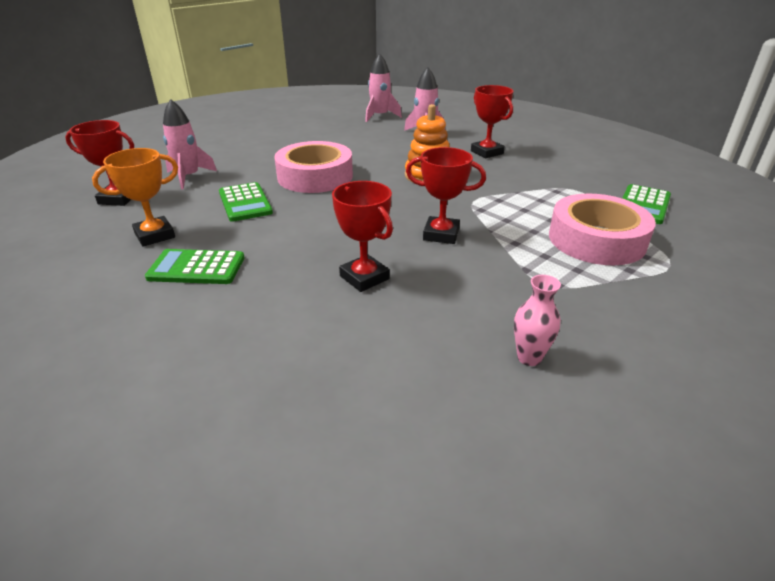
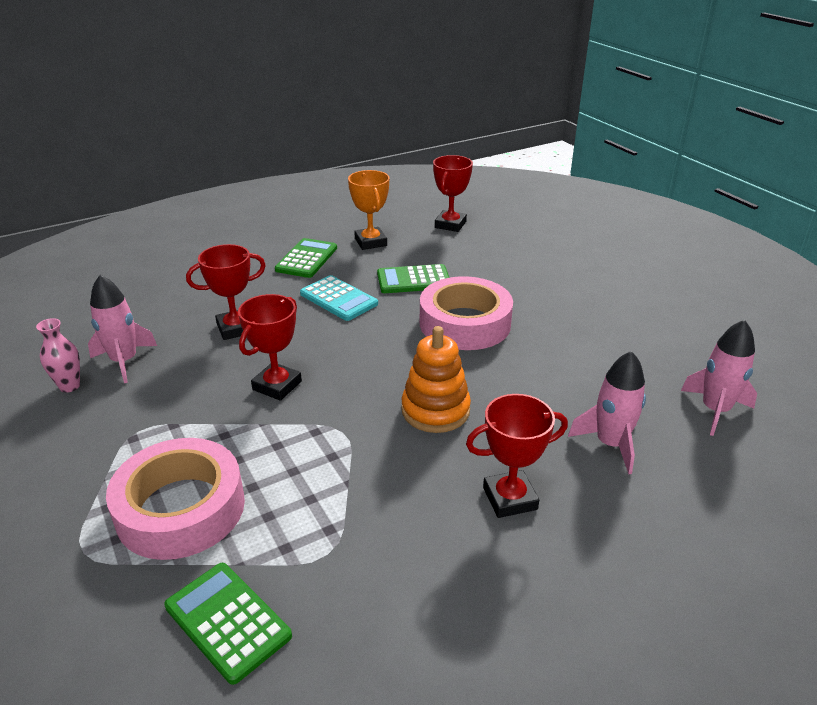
camera: 105 degrees right, 0 degrees up
(189, 177) = (489, 253): pink rocket -> pink rocket (124, 361)
(288, 232) = (338, 299): none -> turquoise calculator

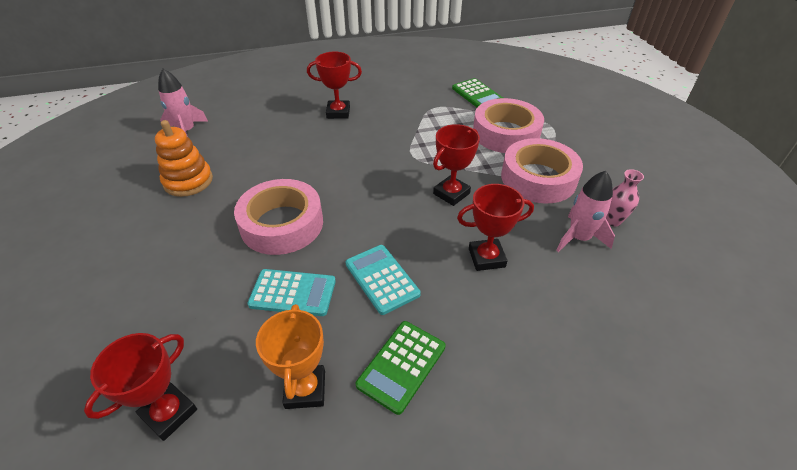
camera: 165 degrees left, 10 degrees up
(148, 428) = (538, 178): none -> pink tape
(413, 280) = (293, 293): green calculator -> turquoise calculator
(435, 410) = (349, 158): orange stacking toy -> orange stacking toy (188, 181)
(610, 444) = (265, 125): pink rocket -> none

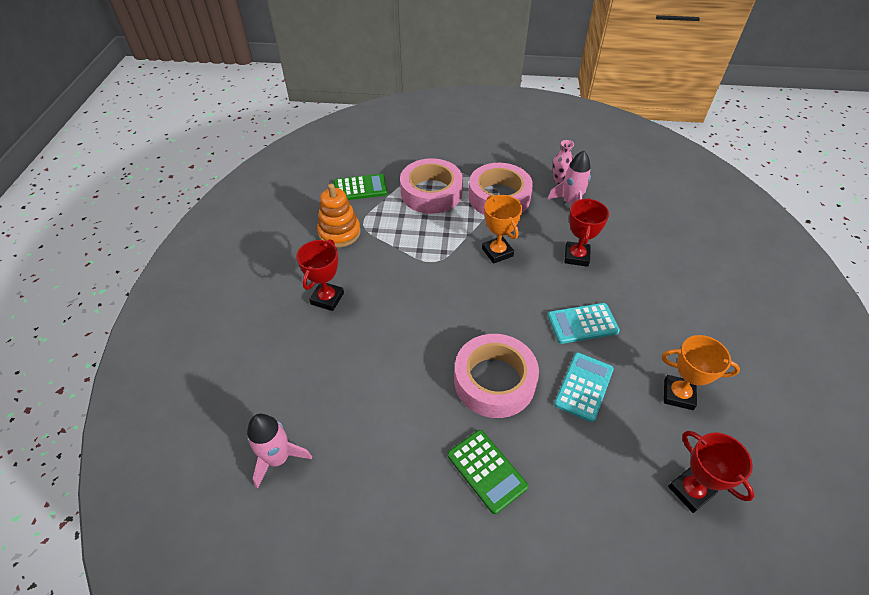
camera: 70 degrees left, 5 degrees up
(188, 181) = (389, 461): orange stacking toy -> orange stacking toy (339, 233)
(401, 366) = (665, 333): green calculator -> green calculator (486, 471)
(451, 193) = (497, 252): red trophy -> orange trophy

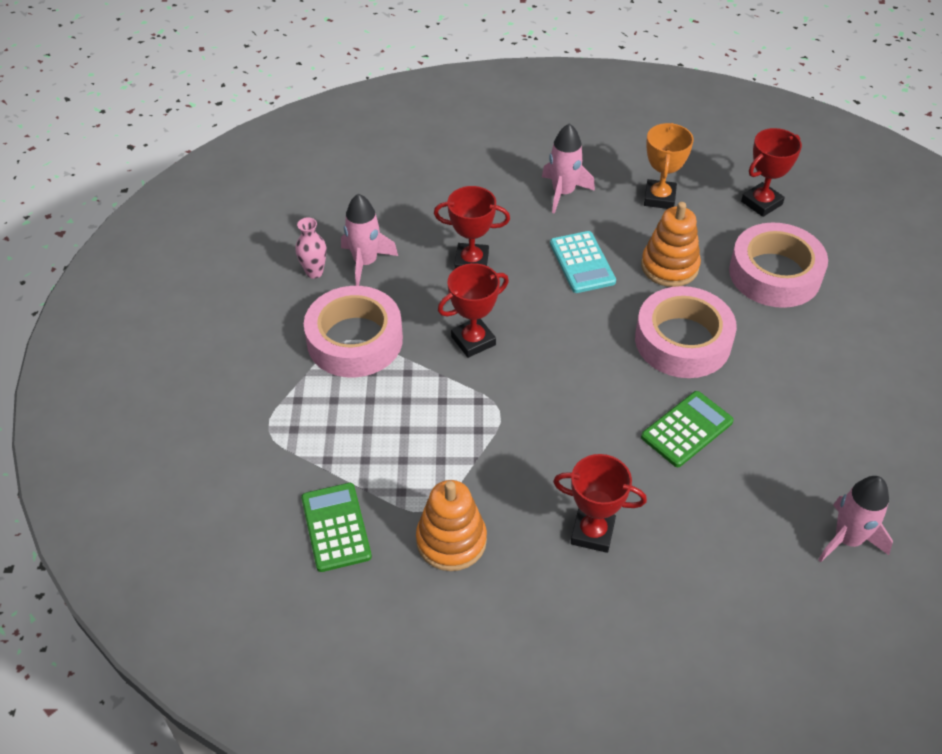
camera: 95 degrees left, 0 degrees up
(431, 192) = (346, 425): pink tape -> pink tape (775, 274)
(486, 471) = (793, 345): green calculator -> green calculator (687, 429)
(497, 252) = (473, 340): orange trophy -> red trophy
(584, 386) = (669, 266): turquoise calculator -> orange stacking toy
(669, 321) = (563, 193): none -> pink rocket

